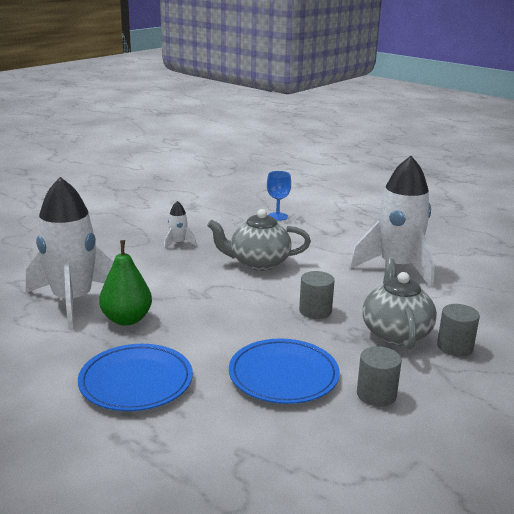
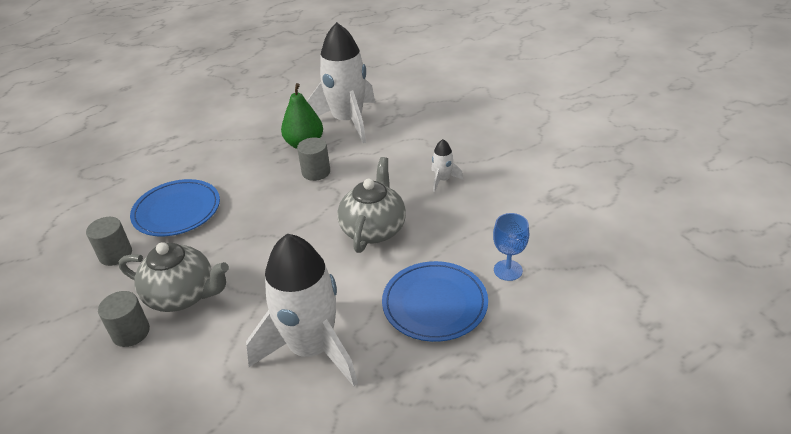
camera: 110 degrees right, 15 degrees up
(136, 381) = (221, 145): blue plate -> blue plate (434, 304)
(315, 311) = (255, 250): grey cylinder -> grey cylinder (316, 172)

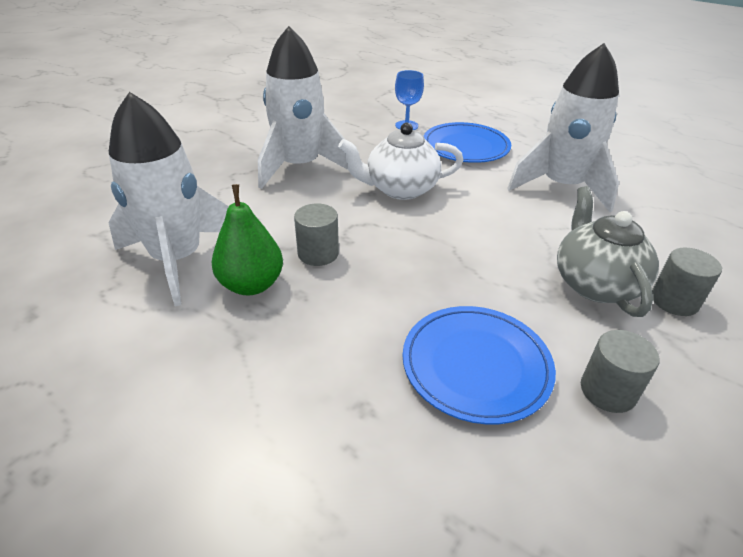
camera: 115 degrees left, 0 degrees up
(373, 229) = (400, 189): grey teapot -> white teapot
(443, 180) = (299, 166): white rocket -> white rocket, size x2.41

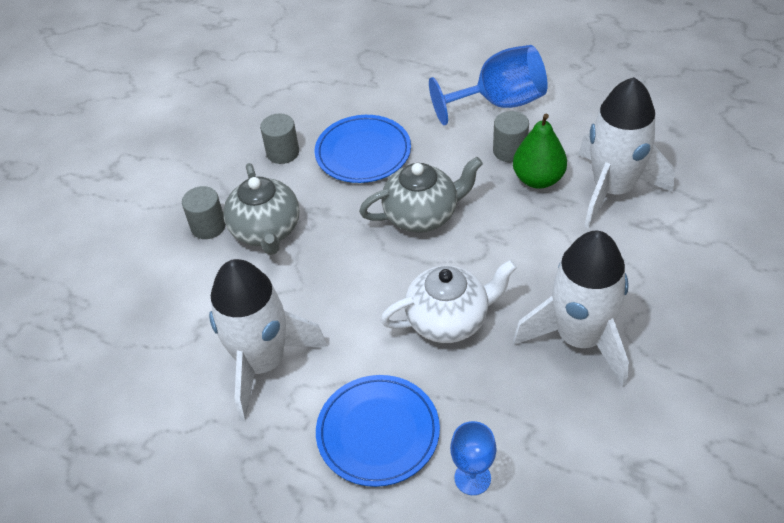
camera: 175 degrees right, 10 degrees up
(231, 415) = (499, 103): none -> blue goblet
(318, 253) = (500, 217): grey cylinder -> grey cylinder (509, 151)
(405, 270) = (422, 215): none -> grey teapot

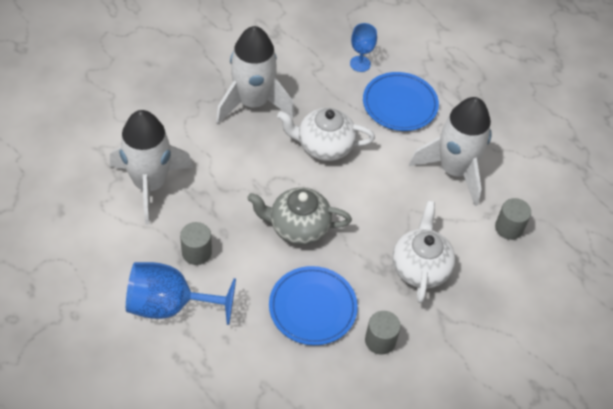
camera: 165 degrees left, 5 degrees up
(208, 226) = (464, 292): grey cylinder -> grey cylinder (509, 228)
(266, 230) = (420, 267): grey teapot -> white teapot
(538, 179) = (195, 217): green pear -> none

